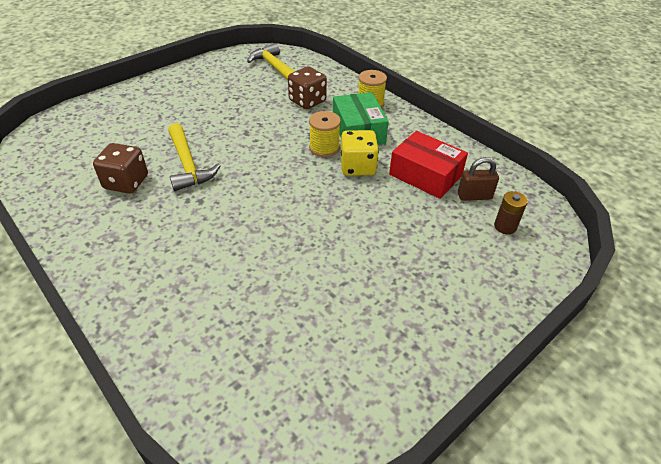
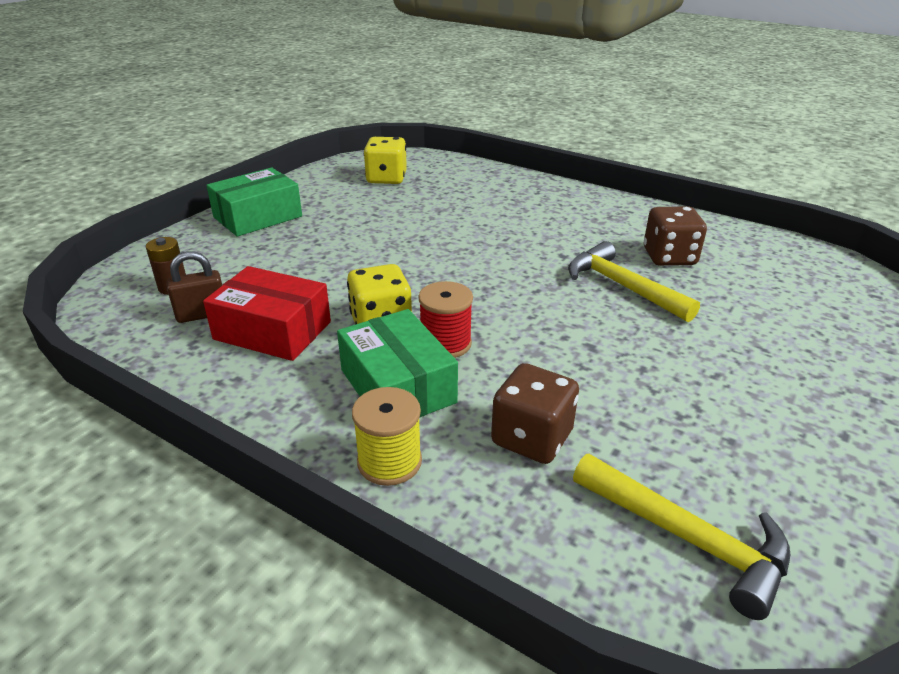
camera: 165 degrees right, 10 degrees down
(297, 376) = (386, 178): none -> yellow dice
(324, 148) = (445, 343): yellow spool -> red spool
(455, 316) = (257, 217): none -> green box

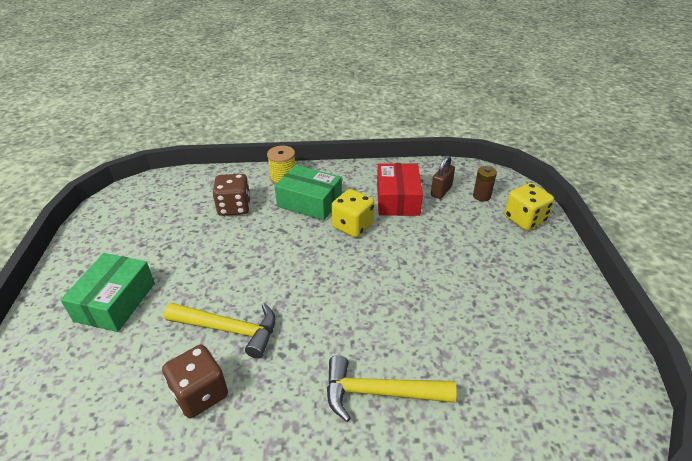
camera: 145 degrees right, 5 degrees up
(257, 217) = (545, 264): green box -> green box (115, 302)
(272, 330) = (397, 199): red box -> red box turned 75 degrees counterclockwise
(386, 178) = (551, 380): yellow dice -> yellow dice (524, 219)
(445, 343) = (309, 231): red spool -> none
(688, 539) = (159, 200): yellow hammer -> yellow hammer (379, 393)

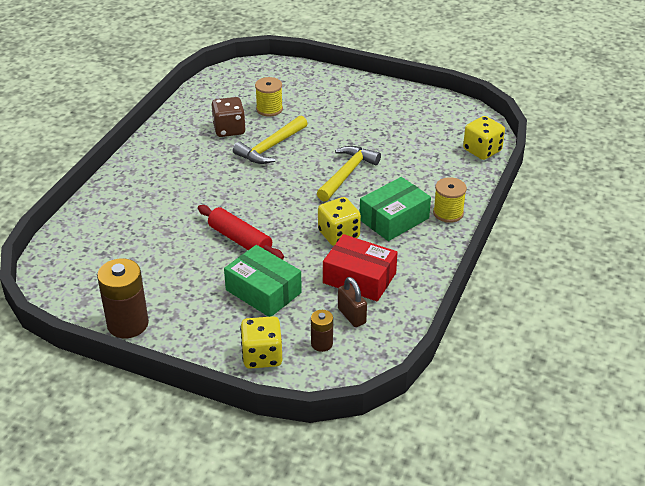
camera: 115 degrees right, 0 degrees up
(115, 302) = (335, 107): green box -> green box (263, 291)
(133, 369) = (269, 109): none -> yellow spool
(179, 181) = (482, 150): none -> yellow dice
(234, 207) = (415, 174): brown dice -> none
(379, 393) = (167, 194): yellow hammer -> yellow hammer (347, 174)
(409, 287) = (240, 240): none -> red rolling pin
(587, 316) = (128, 324): none -> brown battery

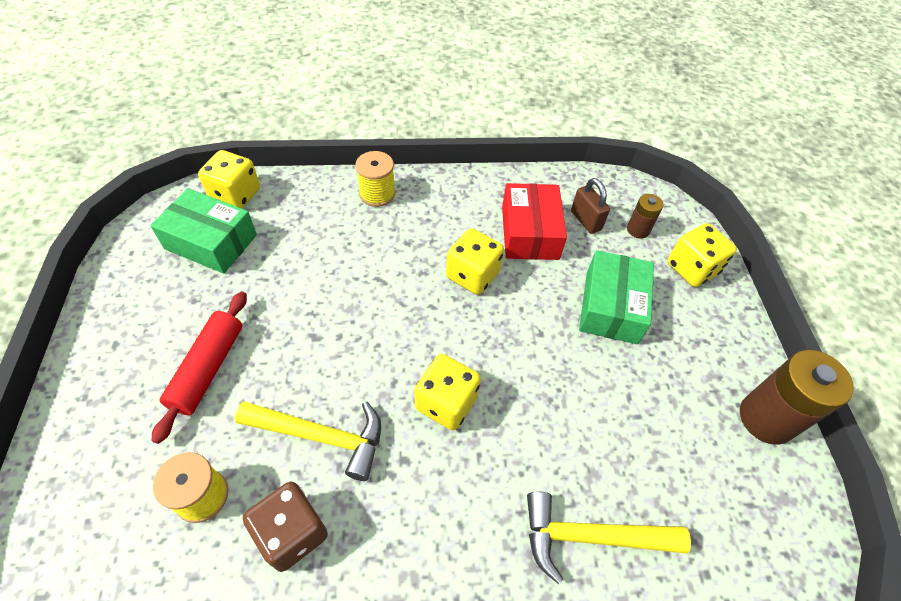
camera: 120 degrees left, 15 degrees up
(240, 240) = (548, 372): red rolling pin -> red rolling pin (208, 368)
(254, 193) = (446, 403): none -> yellow dice
(347, 174) = (346, 311): yellow hammer -> yellow hammer (590, 537)
(351, 316) = (585, 220): brown padlock -> brown padlock turned 60 degrees counterclockwise
(394, 219) = (414, 235): green box -> green box (211, 242)

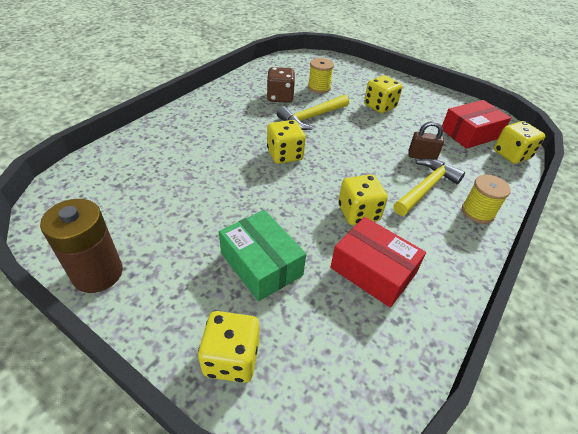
camera: 130 degrees right, 10 degrees down
(208, 368) = (379, 106): red rolling pin -> yellow dice
(211, 242) = (470, 133): green box -> red box
(585, 220) = (356, 322): brown padlock -> brown padlock (421, 156)
(590, 537) = (170, 157): yellow hammer -> yellow hammer (426, 188)
(638, 230) = (311, 356): brown battery -> none

